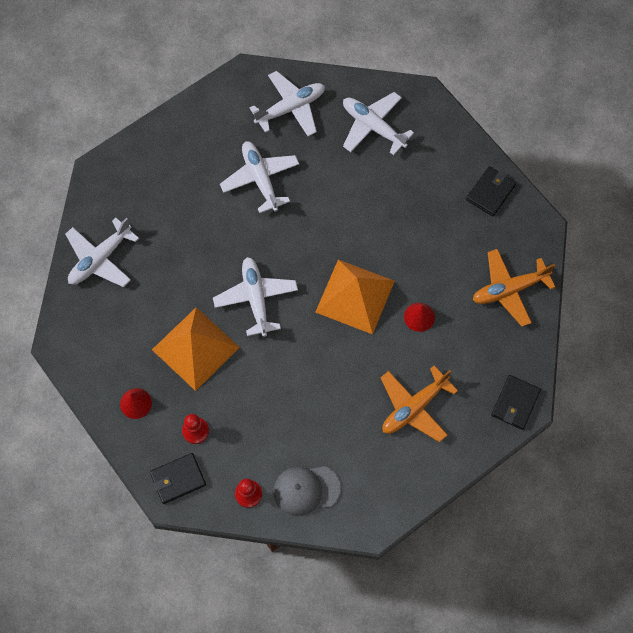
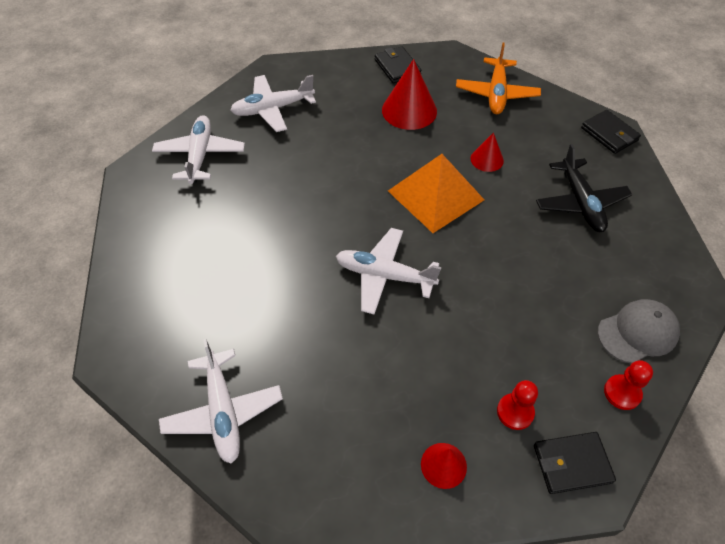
camera: 60 degrees left, 15 degrees down
(178, 479) = (572, 463): black wallet -> black wallet turned 75 degrees clockwise
(195, 348) = (408, 361): orange pyramid -> none
(260, 179) = (253, 211): white plane -> none
(306, 490) = (638, 332): grey cap -> grey cap turned 135 degrees counterclockwise
(414, 407) = (580, 202): orange plane -> black plane
(440, 230) = (409, 110): none -> red cone

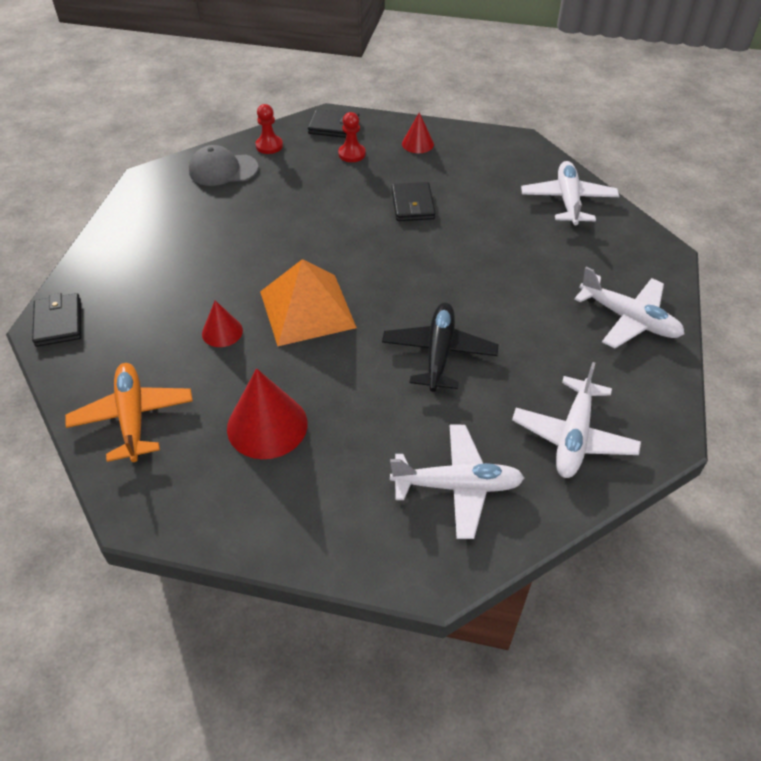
camera: 160 degrees left, 5 degrees down
(384, 276) = (401, 253): white plane -> white plane (629, 319)
(397, 67) = (235, 511): black wallet -> black wallet (412, 205)
(496, 93) = (132, 417): orange plane -> orange plane turned 45 degrees counterclockwise
(580, 202) = (168, 264): black plane -> black plane (438, 353)

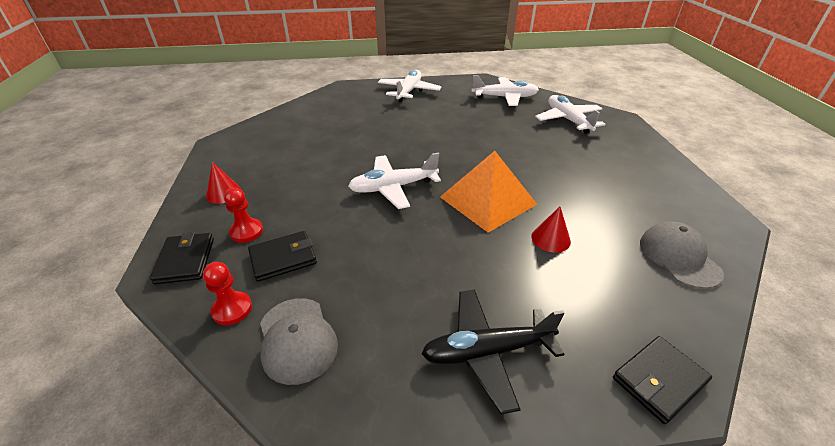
camera: 110 degrees left, 10 degrees down
(132, 417) = (679, 257): orange plane -> grey cap
(267, 425) = (605, 188): red cone -> none
(412, 205) = (326, 177): black wallet -> black wallet (283, 258)
(438, 353) = (483, 139): black plane -> black plane (487, 352)
(568, 201) = (300, 117): white plane -> white plane (393, 187)

